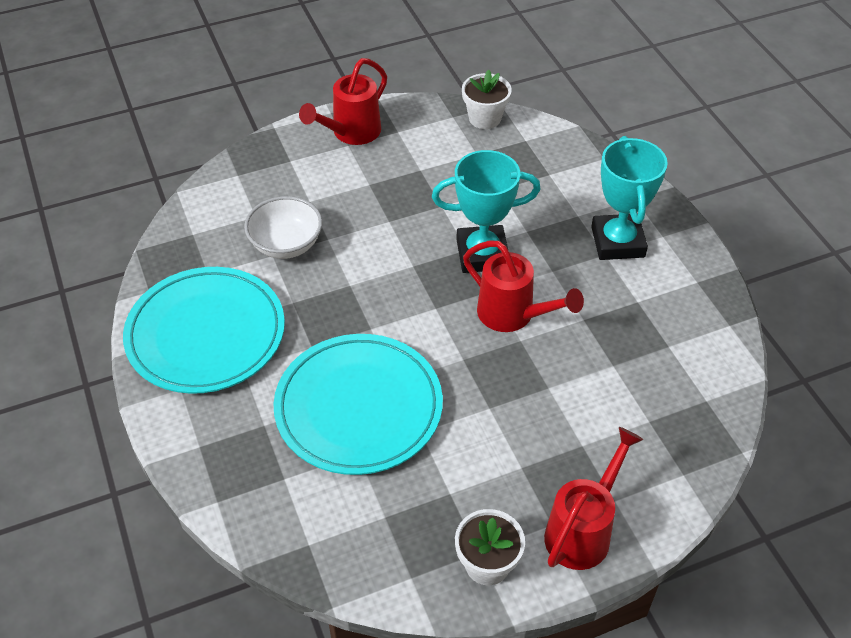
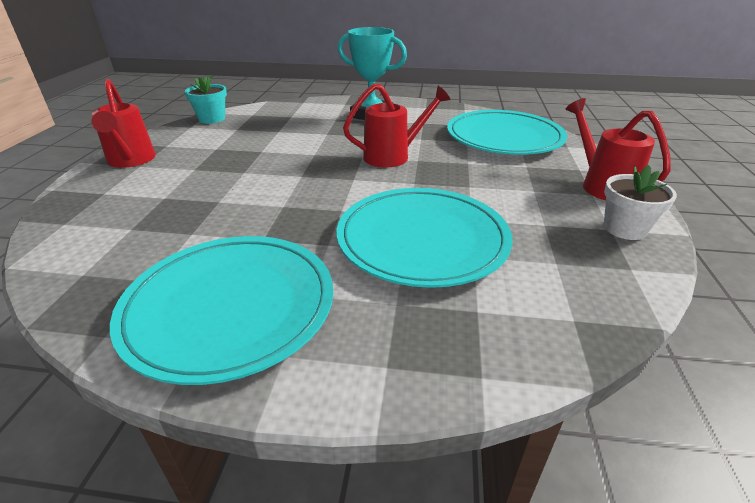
camera: 60 degrees left, 15 degrees down
(286, 244) = (191, 222): white bowl -> none
(482, 254) = (326, 150): turquoise trophy -> none
(485, 118) = (212, 119): white flower pot -> turquoise flower pot
(655, 400) = (504, 138): none -> turquoise plate

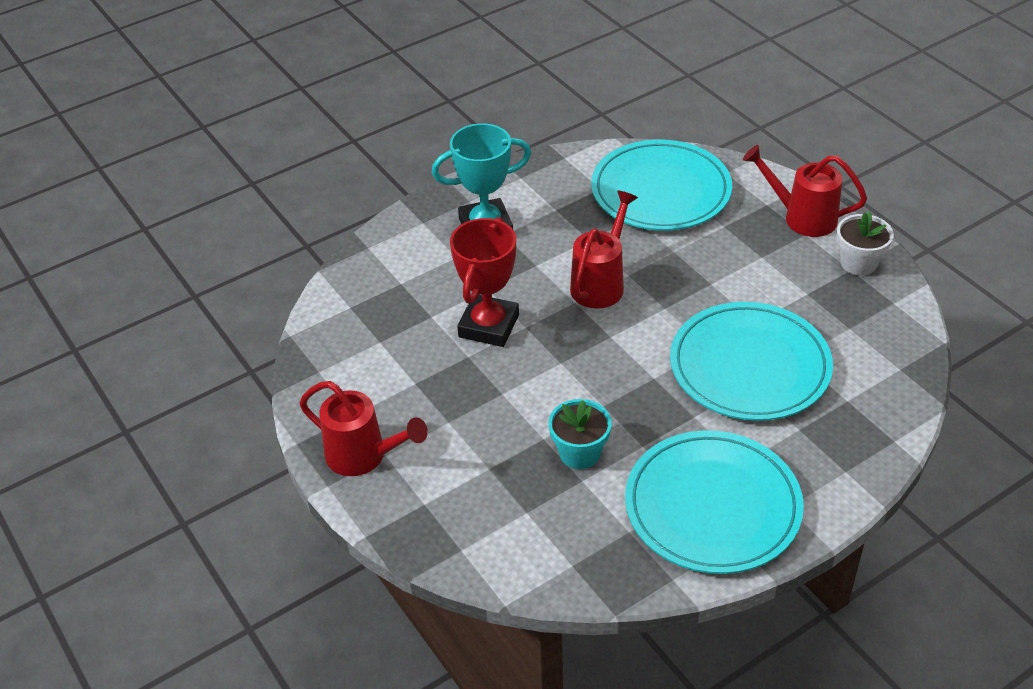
camera: 40 degrees left, 10 degrees up
(212, 119) = (318, 344): turquoise flower pot -> turquoise flower pot (579, 453)
(296, 145) = (489, 326): none -> red trophy

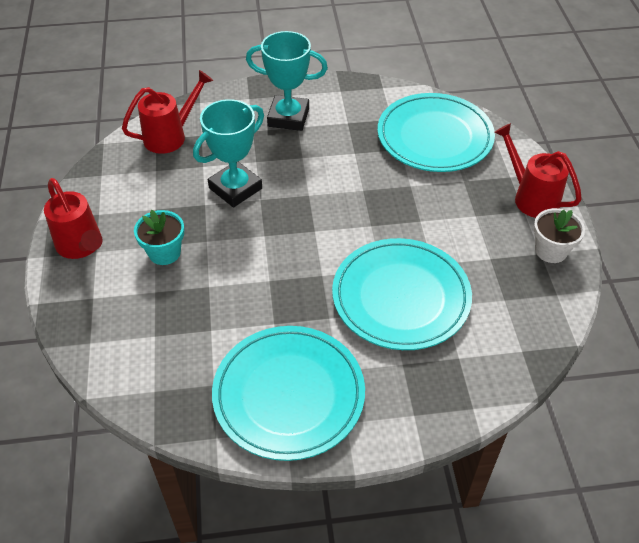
camera: 25 degrees right, 5 degrees up
(489, 326) = (235, 188): red trophy -> turquoise trophy
(579, 453) = (225, 308): turquoise flower pot -> turquoise flower pot (164, 252)
(600, 283) = (337, 188): red watering can -> red watering can (170, 136)

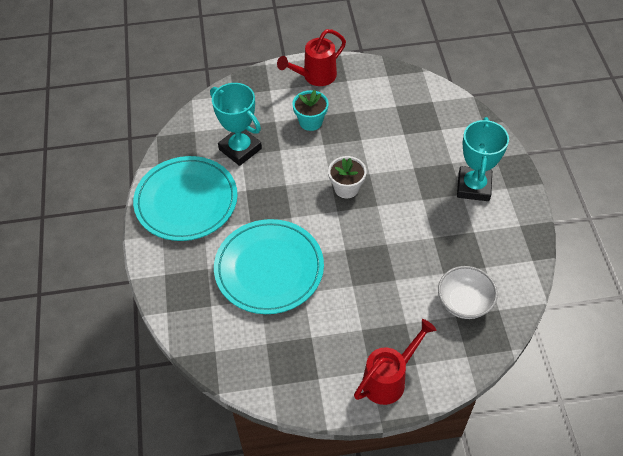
camera: 90 degrees right, 5 degrees up
(170, 136) = (436, 110): red watering can -> none
(235, 188) = (380, 157): turquoise trophy -> turquoise trophy (240, 149)
(434, 137) = (464, 302): turquoise plate -> white bowl
(551, 250) = (321, 387): white flower pot -> white flower pot (346, 188)

